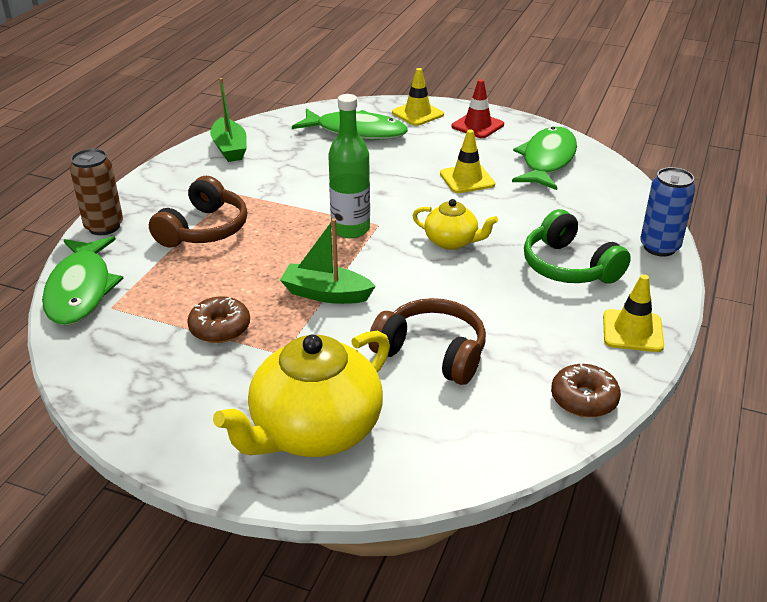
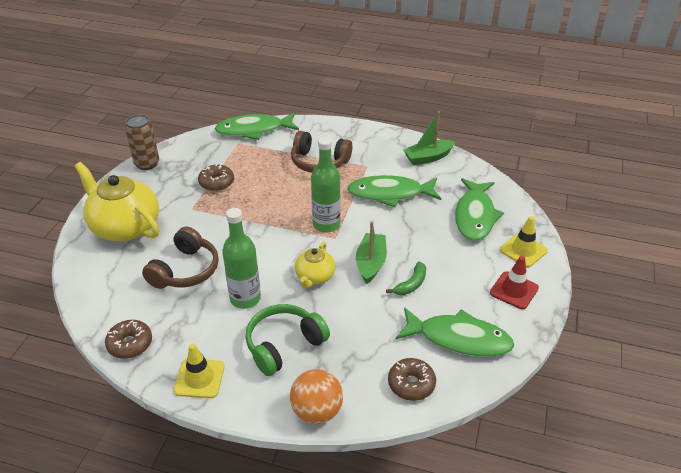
camera: 85 degrees right, 5 degrees up
(104, 227) = (318, 125): brown can -> brown can (147, 164)
(298, 180) = (390, 194): none -> green fish
(326, 294) = (249, 220): green boat -> green boat (371, 263)
(467, 179) = (411, 284): yellow traffic cone -> green banana
(491, 296) = (245, 298): none -> green bottle
(611, 191) = (411, 384): none -> brown donut
(659, 247) = (317, 411): blue can -> orange ball

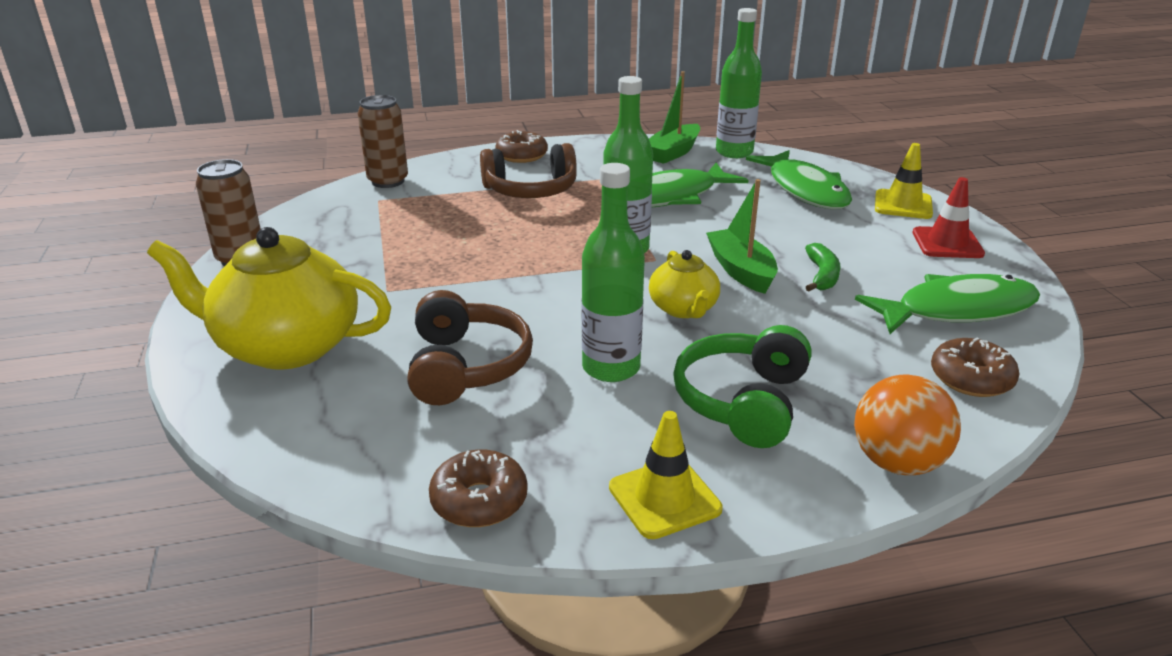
camera: 30 degrees left, 10 degrees down
(216, 183) = (395, 250): brown donut -> brown donut (522, 156)
(254, 130) = (388, 181): green fish -> brown can
(466, 169) = (734, 152): none -> green bottle

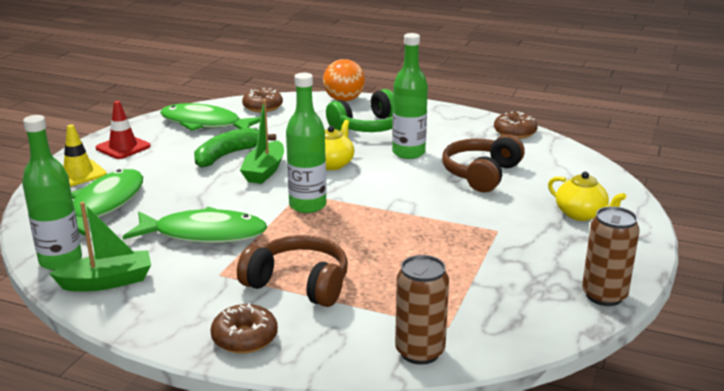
camera: 145 degrees left, 5 degrees down
(286, 346) = (581, 214): yellow teapot -> yellow teapot, size x0.53
(664, 498) = (442, 115): yellow traffic cone -> none
(822, 275) = (228, 155): green banana -> green banana, size x1.55

